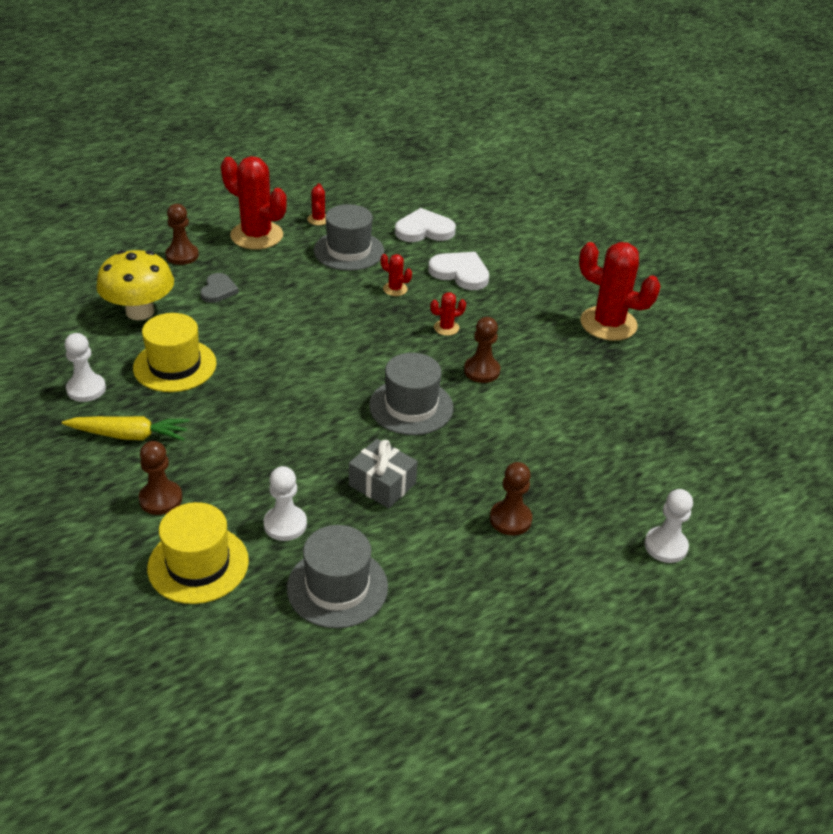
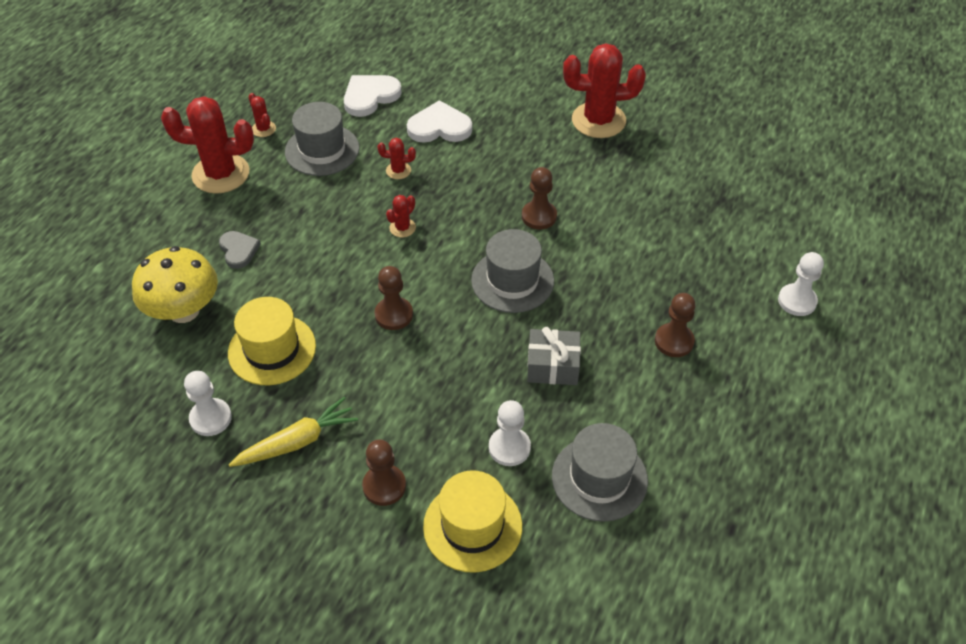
camera: 30 degrees left, 10 degrees up
(182, 255) = (167, 230): brown pawn -> brown pawn (394, 315)
(446, 328) = (475, 188): red cactus -> red cactus (402, 228)

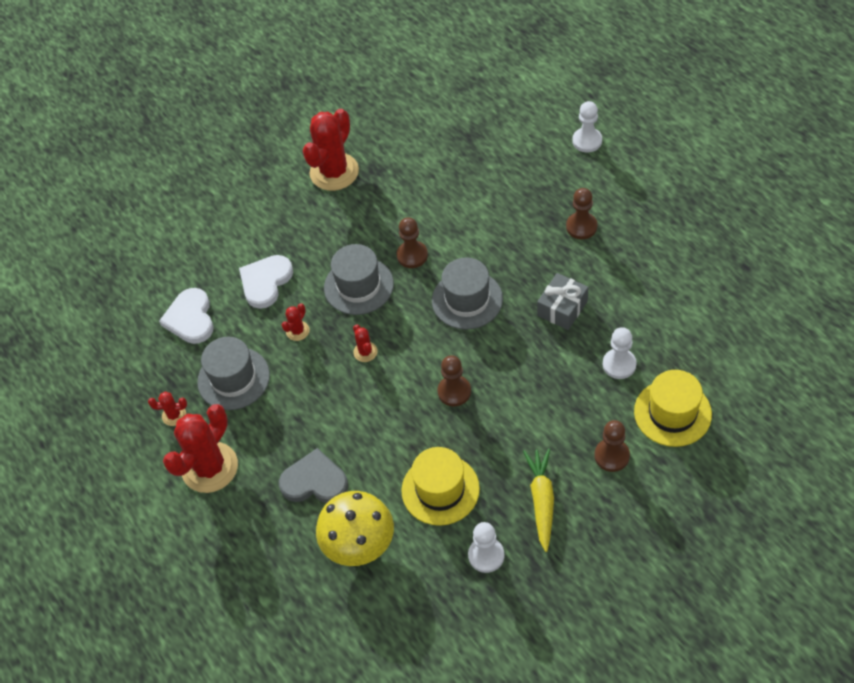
camera: 55 degrees left, 5 degrees up
(238, 250) = (314, 481): grey heart -> grey heart, size x1.54
(599, 478) = (671, 322): grey hat -> grey hat (358, 286)

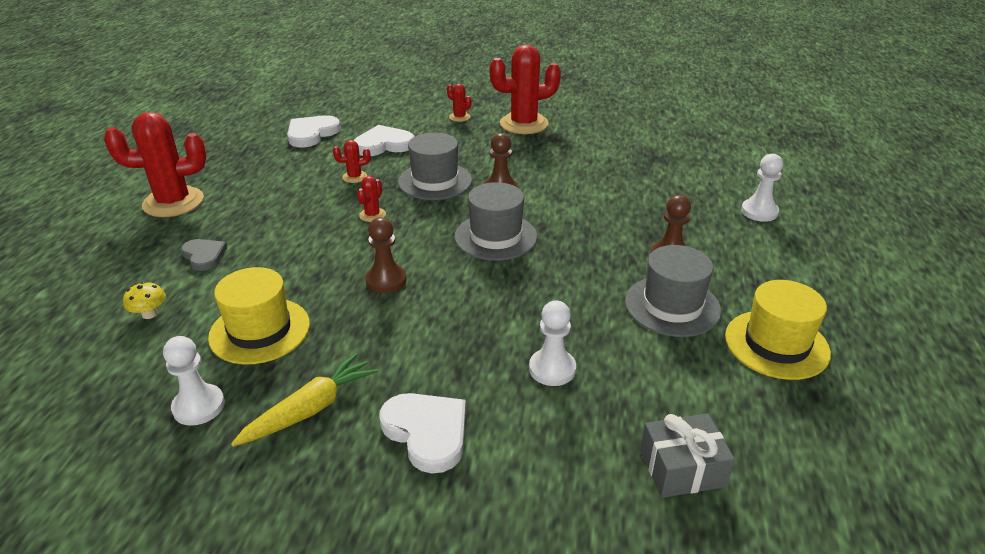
camera: 40 degrees right, 20 degrees down
(174, 415) = (212, 166): red cactus -> red cactus (459, 117)
(233, 378) = (275, 173): grey hat -> grey hat (672, 306)
(314, 481) = (204, 256): grey heart -> grey heart, size x0.65
(359, 544) = (149, 314): yellow mushroom -> yellow mushroom, size x0.43
(562, 308) = (565, 293): grey gift -> grey gift (682, 468)
(612, 456) = (427, 432): brown pawn -> white heart
(672, 413) = (544, 450): yellow hat -> yellow hat (776, 344)

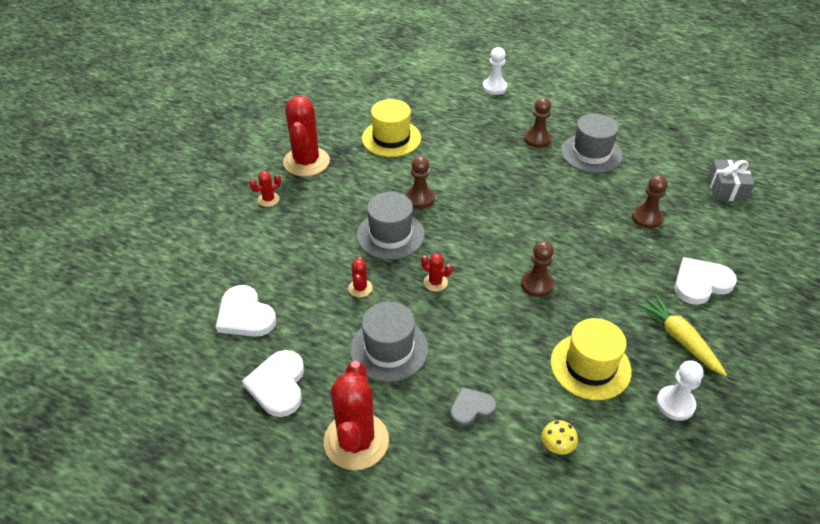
camera: 75 degrees left, 10 degrees up
(383, 144) = (301, 260): white heart -> white heart (278, 385)
(496, 236) = (491, 214): grey hat -> grey hat (389, 349)
(552, 369) = (646, 218): white pawn -> brown pawn
(776, 344) = (632, 126): yellow hat -> yellow hat (391, 138)

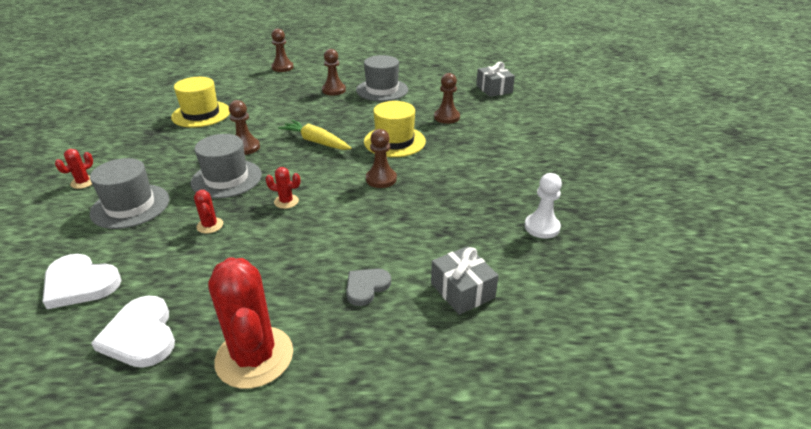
camera: 25 degrees left, 10 degrees down
(306, 162) = (118, 146): red cactus -> none
(389, 349) = (260, 265): grey hat -> grey hat (130, 206)
(494, 87) = (282, 67): white pawn -> brown pawn
(557, 446) = (462, 290): yellow mushroom -> grey gift
(590, 366) = (458, 222): yellow hat -> yellow hat (394, 141)
(679, 339) = (517, 184): yellow carrot -> yellow carrot (316, 142)
(701, 283) = (511, 145): white heart -> none

